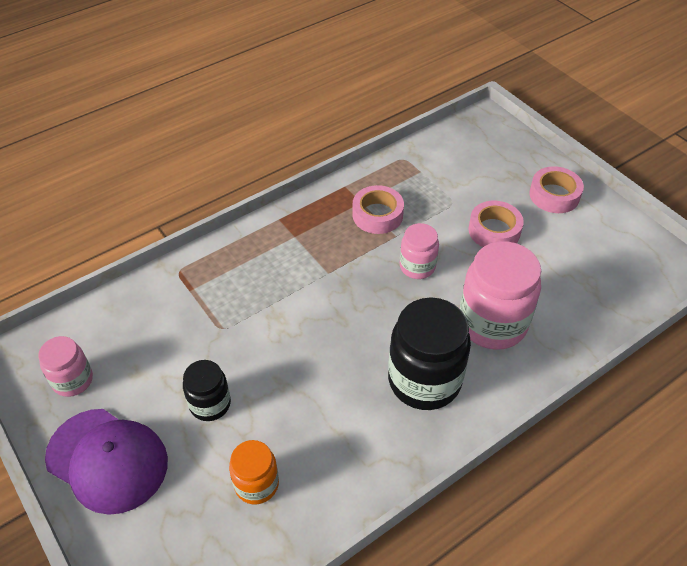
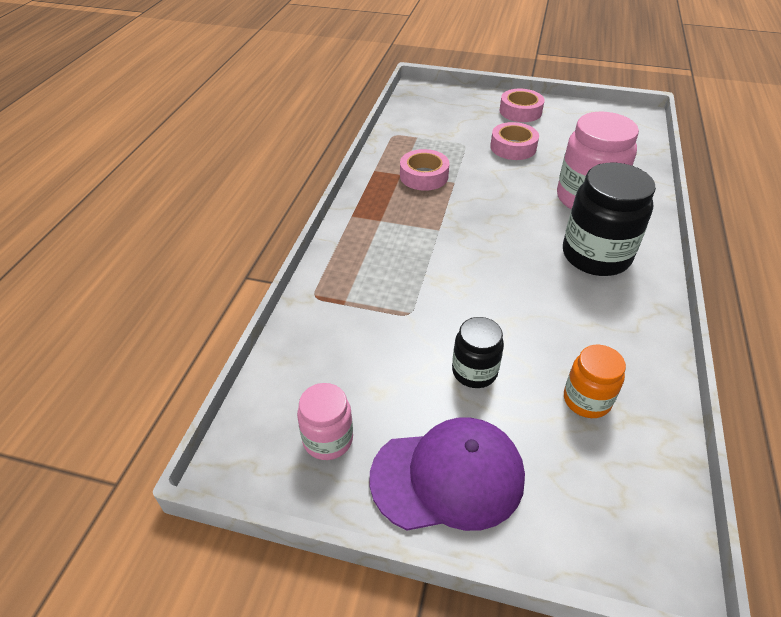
camera: 40 degrees left, 5 degrees down
(417, 266) = (495, 192): pink jar -> none

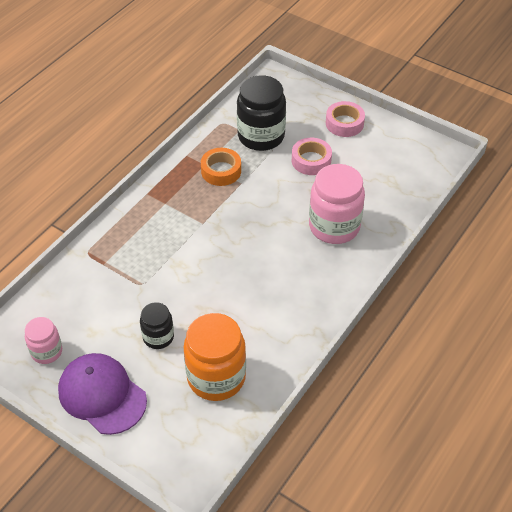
camera: 20 degrees right, 5 degrees up
(424, 176) = (221, 171): pink tape -> orange tape
(448, 477) = (102, 395): purple cap -> purple cap turned 150 degrees counterclockwise
(586, 400) = (216, 377): orange jar -> orange jar, size x1.81
(596, 256) = (302, 277): black jar -> black jar (261, 136)

